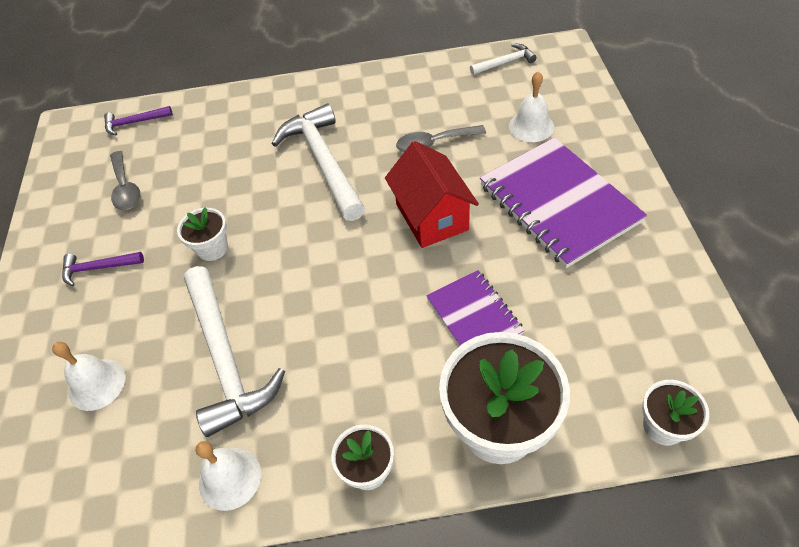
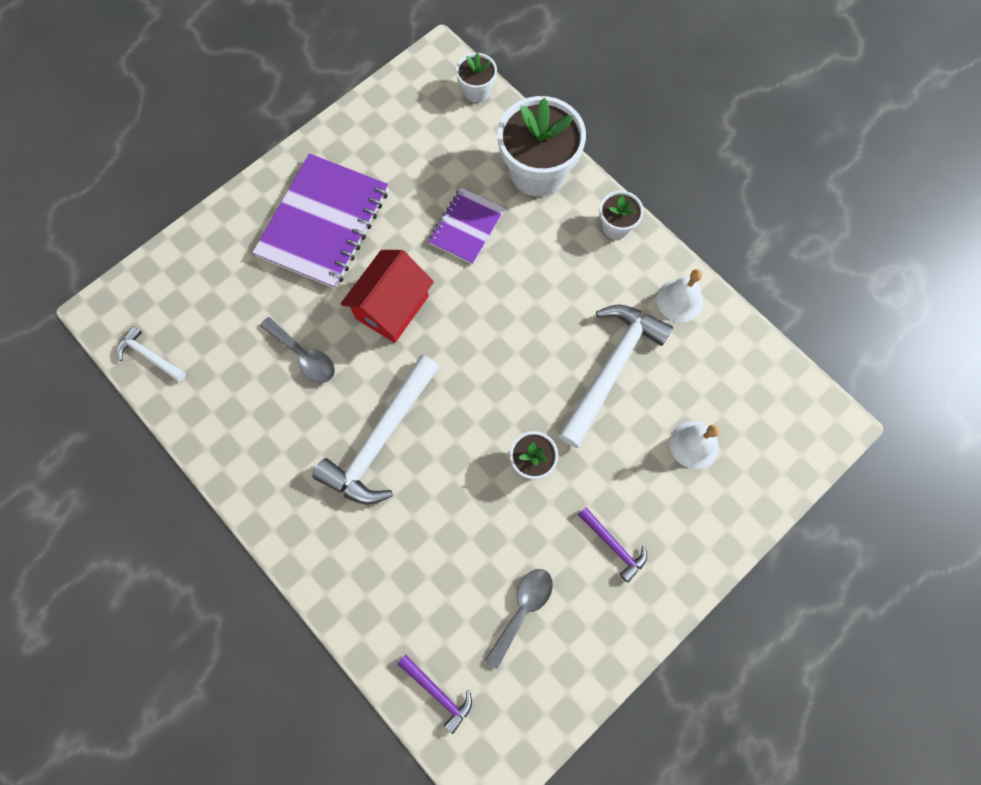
camera: 130 degrees left, 20 degrees up
(531, 126) = (238, 286): white bell -> none

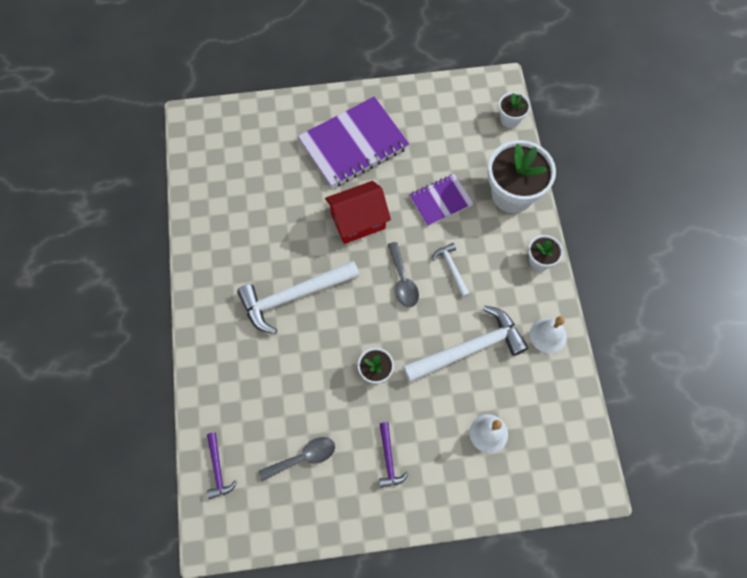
camera: 35 degrees right, 5 degrees down
(150, 356) = (198, 160): white hammer -> white hammer (451, 268)
(303, 355) = (284, 216): grey spoon -> grey spoon (402, 280)

